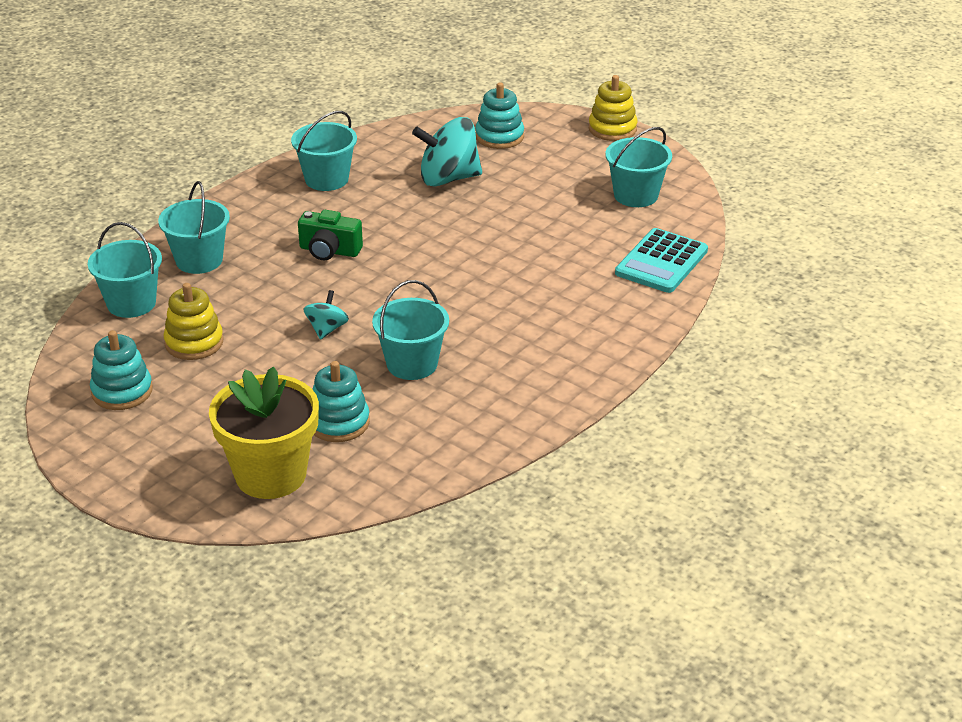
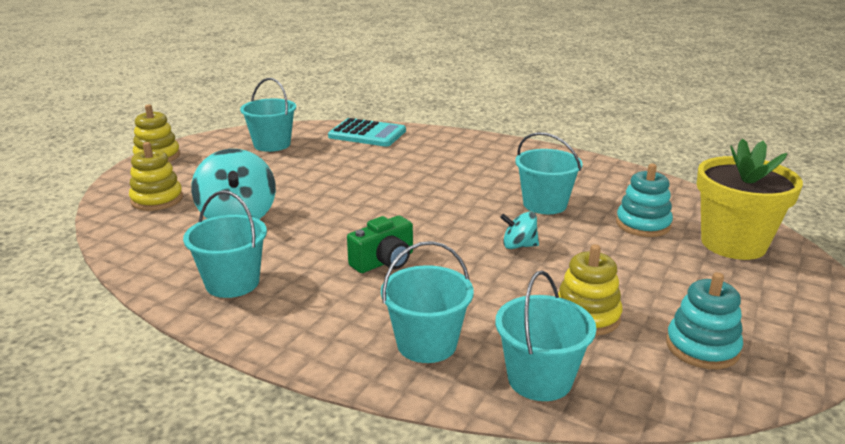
camera: 100 degrees left, 10 degrees down
(329, 251) = (384, 262): green camera -> green camera turned 45 degrees clockwise
(499, 137) = (157, 200): turquoise stacking toy -> yellow stacking toy

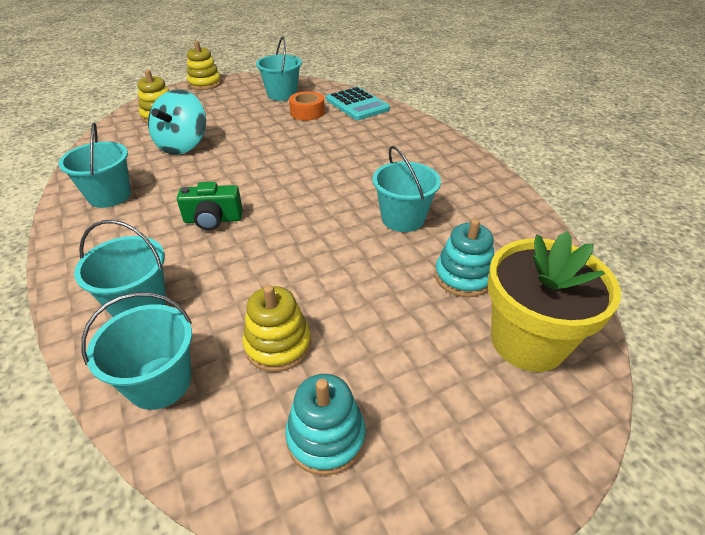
camera: 35 degrees right, 15 degrees up
(327, 153) = (307, 112): none -> orange tape
(519, 246) = (324, 249): turquoise spinning top -> none

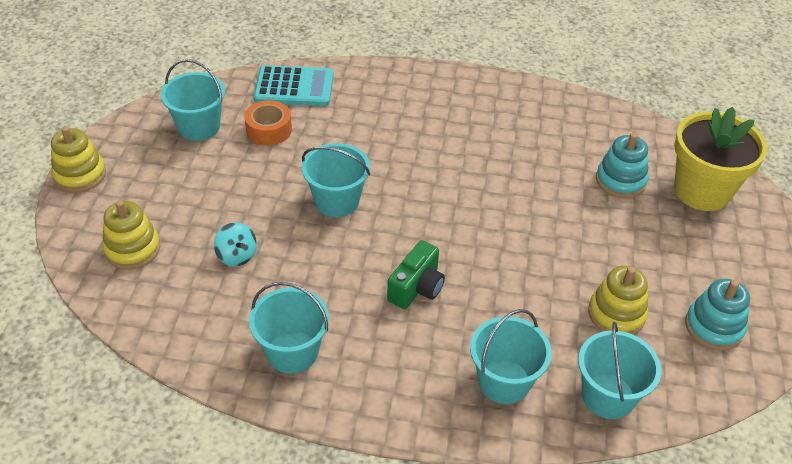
camera: 55 degrees left, 5 degrees up
(183, 145) = (237, 255): turquoise spinning top -> turquoise spinning top, size x0.52
(403, 218) = (524, 170): turquoise bucket -> turquoise bucket (337, 201)

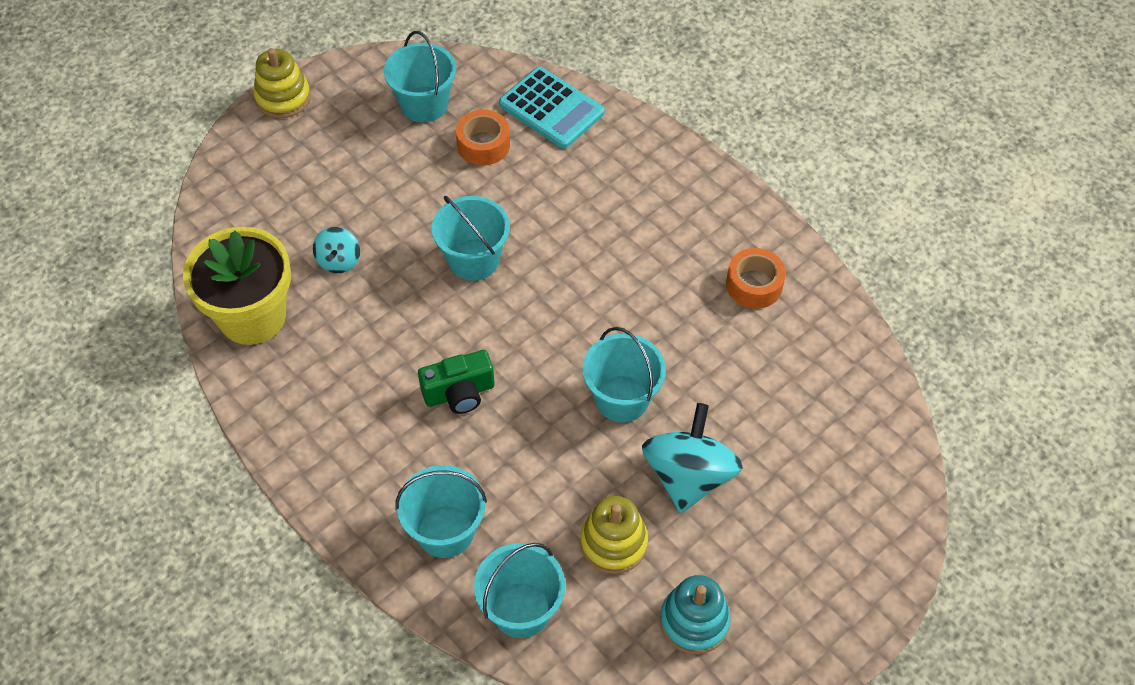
camera: 40 degrees right, 10 degrees up
(132, 249) = (263, 200): yellow stacking toy -> none
(292, 352) = (301, 382): turquoise bucket -> turquoise bucket (622, 399)
(530, 119) = (754, 285): none -> orange tape
(614, 246) = (688, 476): none -> turquoise spinning top
(620, 181) = (774, 413): turquoise stacking toy -> none
(702, 191) = (851, 480): yellow flower pot -> yellow flower pot (252, 316)

